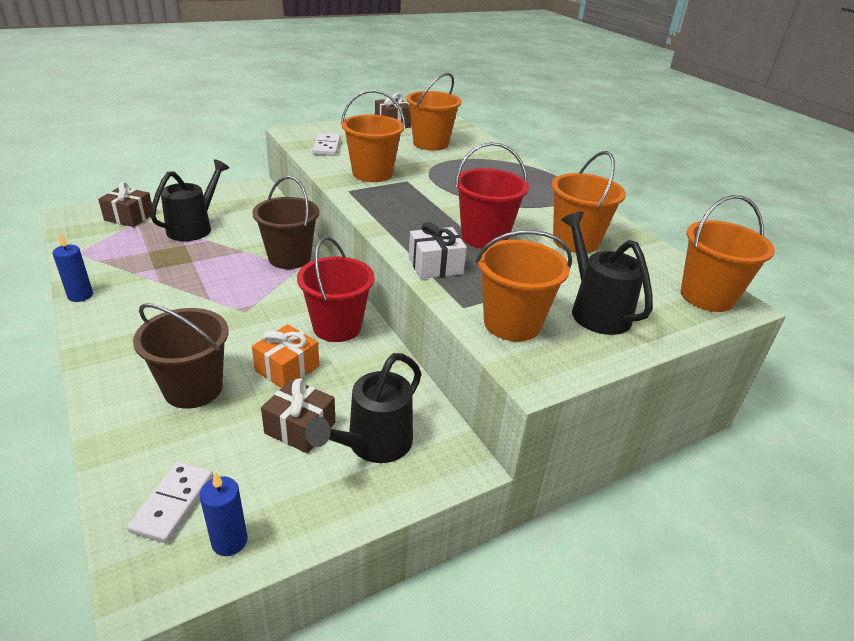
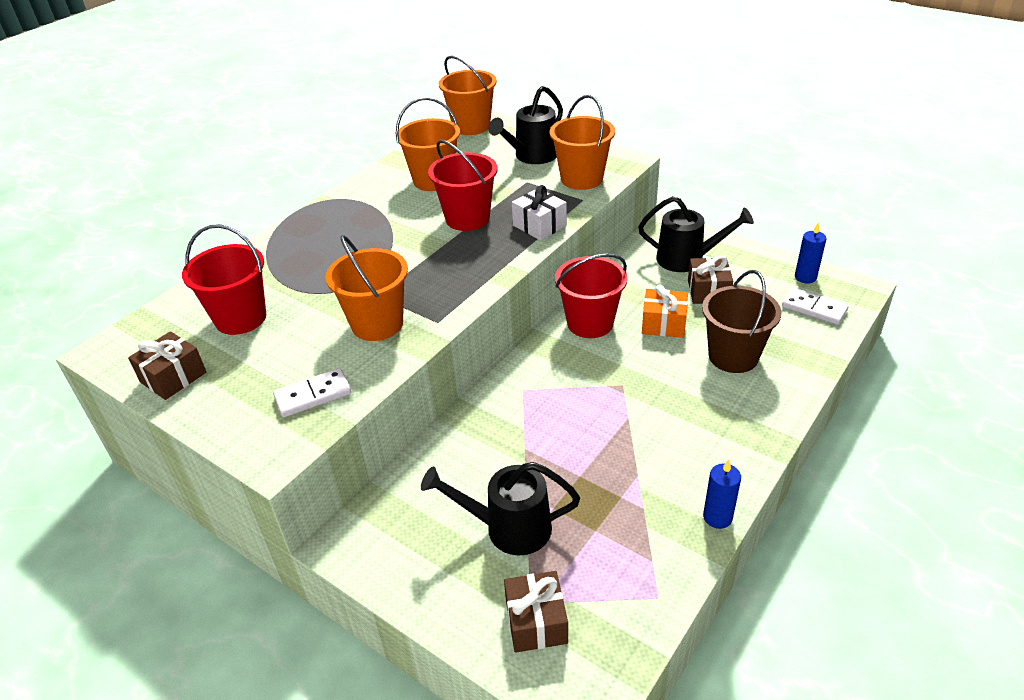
camera: 110 degrees left, 5 degrees up
(173, 503) = (814, 308): white domino -> white domino turned 45 degrees clockwise
(289, 258) = (508, 405): brown bucket -> none
(430, 144) = (240, 318): orange bucket -> red bucket

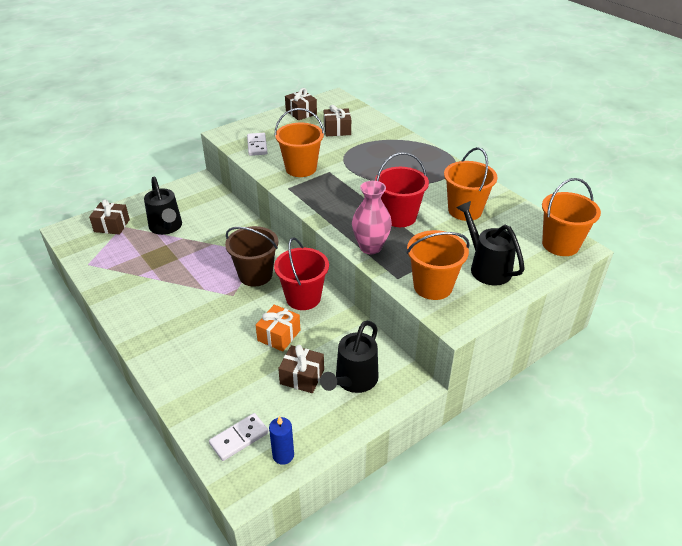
camera: 105 degrees right, 0 degrees up
(240, 318) = (337, 130): red bucket -> brown gift
(508, 528) = (167, 227): black watering can -> black watering can turned 135 degrees clockwise
(539, 225) = (370, 247): white gift -> pink vase
(717, 517) = (108, 300): blue candle -> none
(733, 356) = (220, 360): brown bucket -> brown bucket (255, 275)

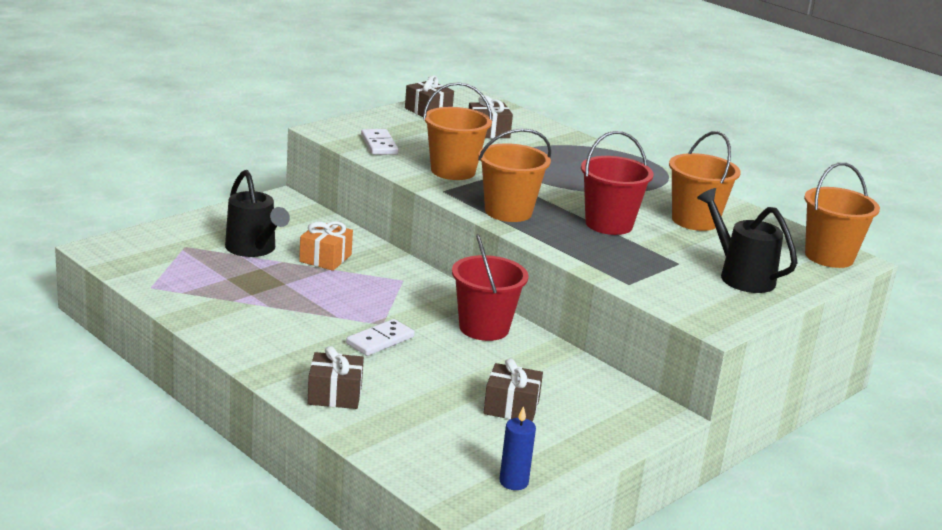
camera: 10 degrees left, 15 degrees down
(112, 225) = (168, 245): brown gift -> brown gift (335, 394)
(239, 438) = (447, 466): white domino -> white domino (380, 340)
(255, 275) = (406, 303): brown bucket -> none
(279, 335) = (464, 366): orange gift -> orange gift (325, 258)
(353, 381) = (582, 411): black watering can -> none
(370, 247) = (581, 253): pink vase -> none
(433, 286) = (677, 292): orange bucket -> orange bucket (508, 212)

